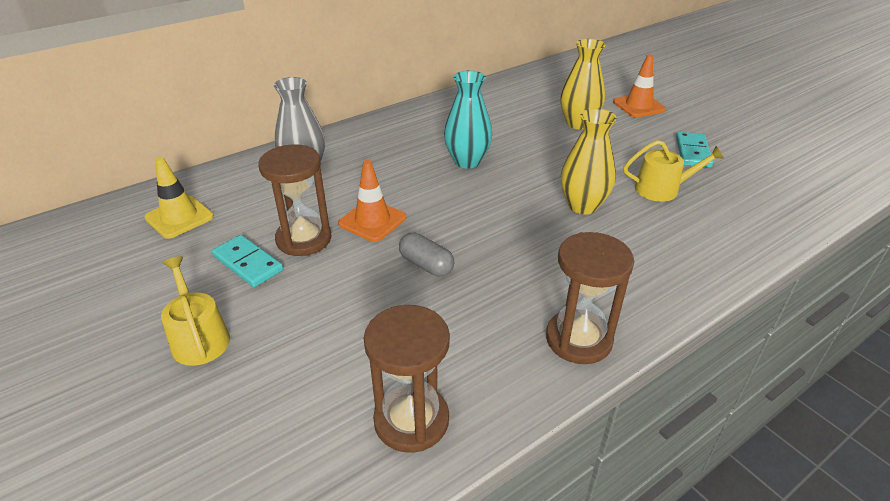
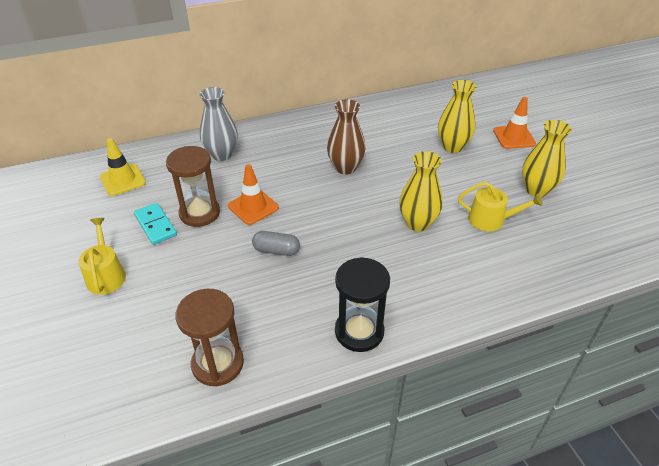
camera: 15 degrees right, 5 degrees up
(426, 265) = (276, 250): grey capsule -> grey capsule turned 45 degrees counterclockwise
(467, 161) = (345, 168): turquoise vase -> brown vase
(578, 339) = (359, 331): brown hourglass -> black hourglass
(692, 152) = (536, 190): turquoise domino -> yellow vase

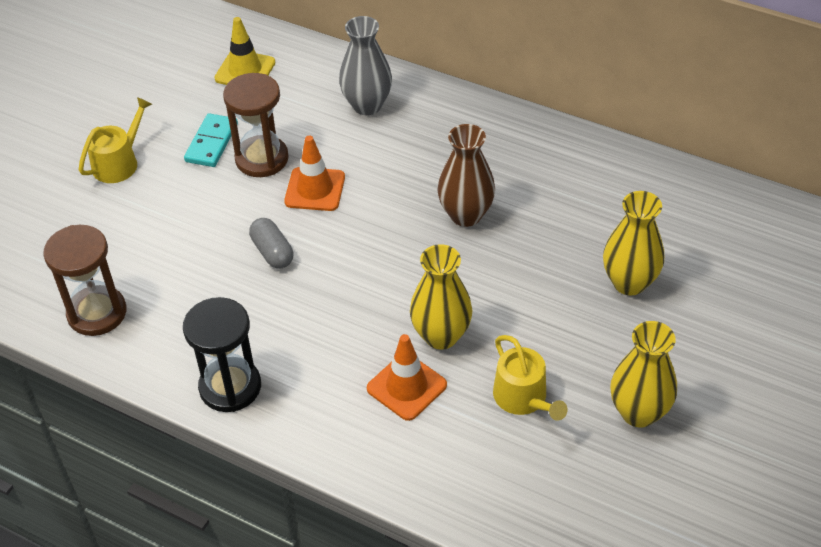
camera: 50 degrees right, 5 degrees up
(514, 137) = (731, 331): orange traffic cone -> orange traffic cone (406, 387)

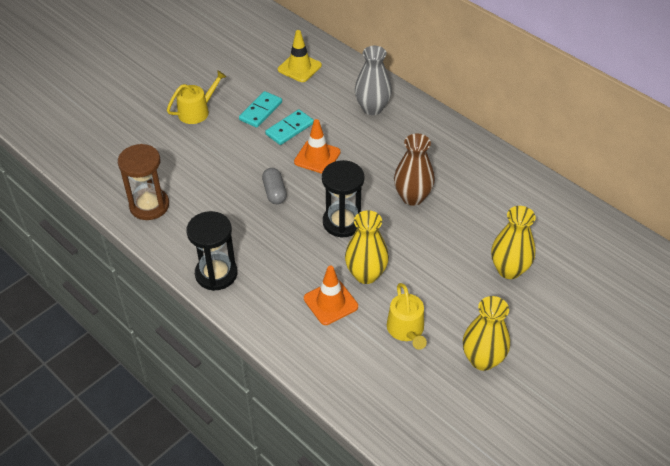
camera: 15 degrees right, 0 degrees up
(262, 159) = (289, 129): brown hourglass -> turquoise domino
(383, 271) = (342, 222): none -> black hourglass

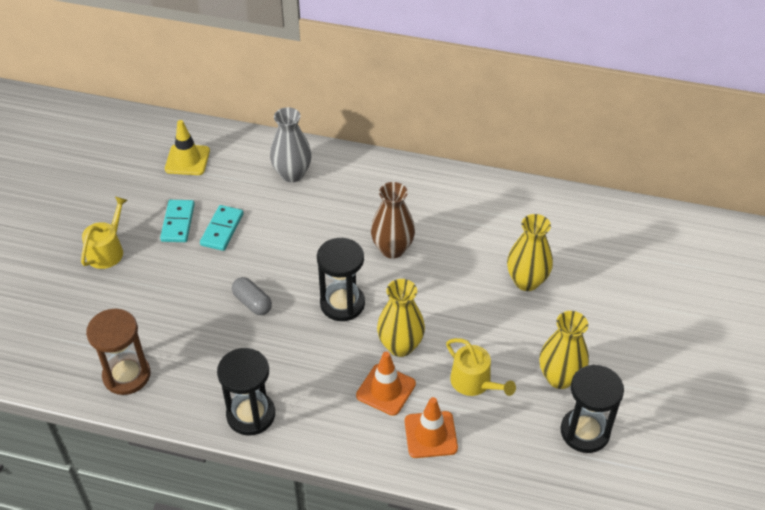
camera: 30 degrees left, 0 degrees up
(317, 157) = (271, 247): orange traffic cone -> orange traffic cone (430, 434)
(473, 413) = (585, 432): none -> black hourglass

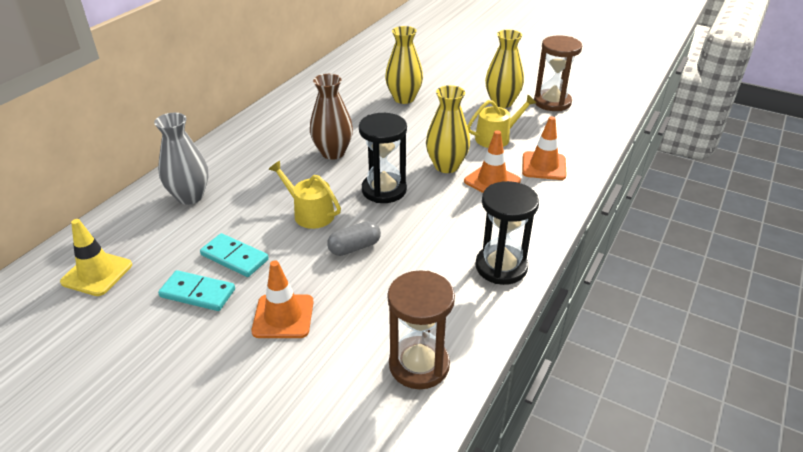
camera: 75 degrees left, 10 degrees down
(107, 250) = (199, 367): yellow watering can -> yellow watering can (310, 213)
(162, 280) = (283, 316): none -> orange traffic cone
(585, 432) = (552, 102): black hourglass -> brown hourglass

